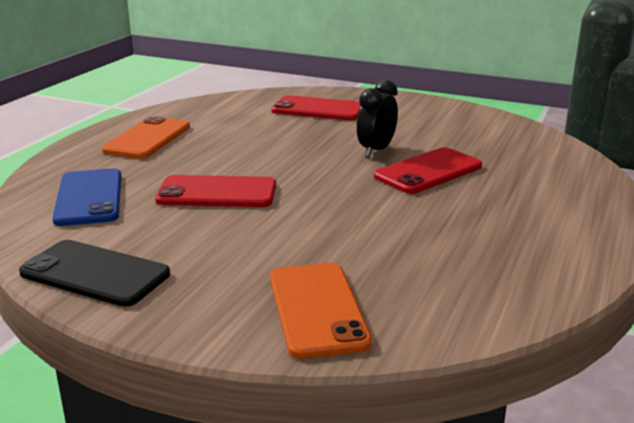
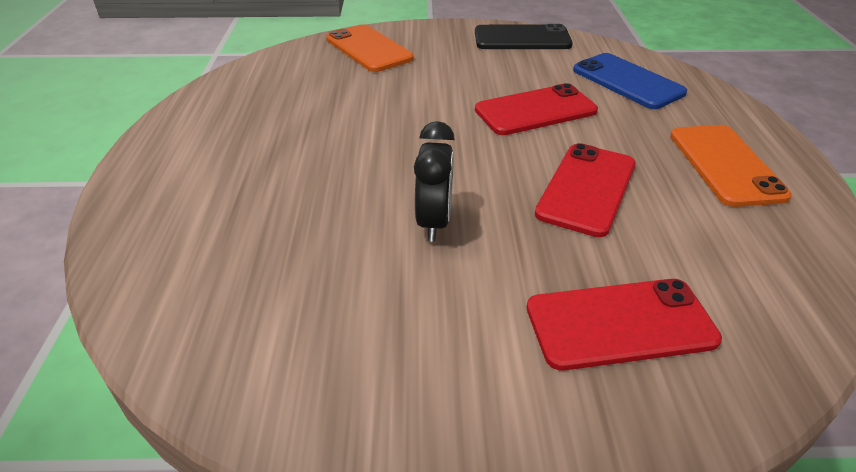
camera: 155 degrees right, 15 degrees up
(428, 171) = (347, 196): red phone -> red phone (586, 189)

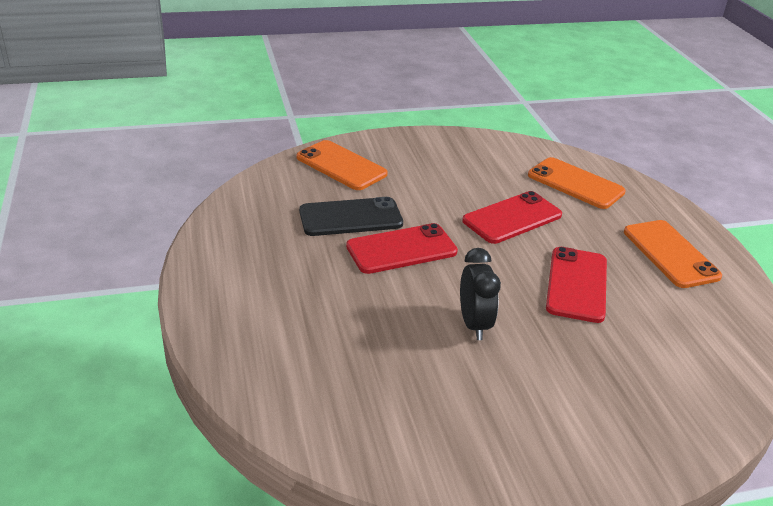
camera: 15 degrees left, 5 degrees down
(522, 38) = (473, 145): black phone -> black phone (350, 217)
(620, 324) = (634, 384): red phone -> red phone (401, 249)
(627, 81) = (575, 184): blue phone -> orange phone

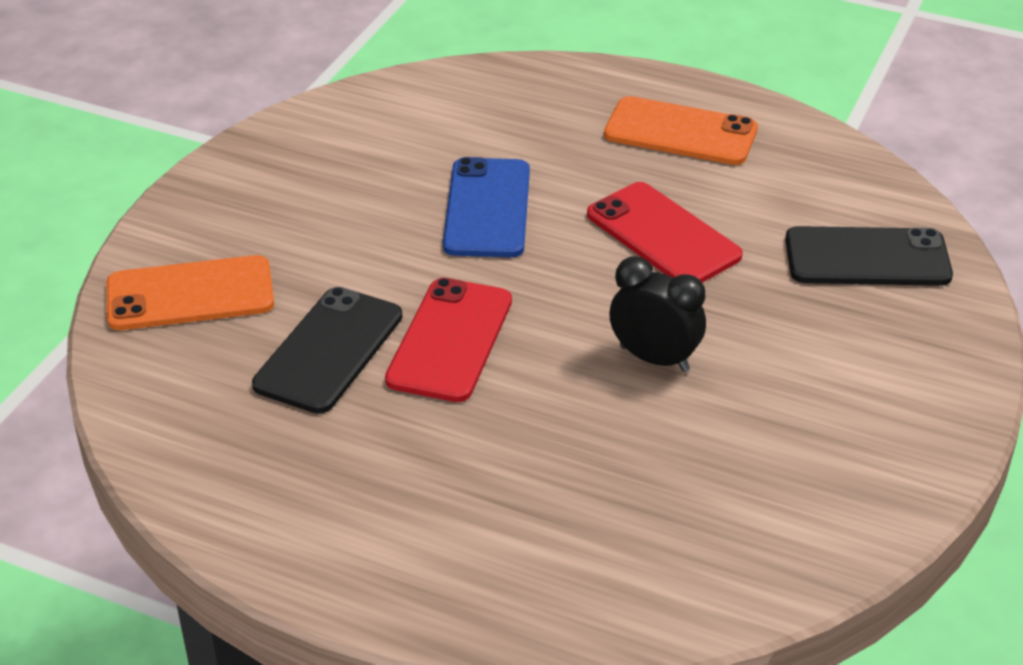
camera: 50 degrees left, 5 degrees up
(512, 218) = (487, 208): red phone -> blue phone
(575, 184) = (475, 115): orange phone -> none
(676, 375) = (867, 258): none -> black phone

